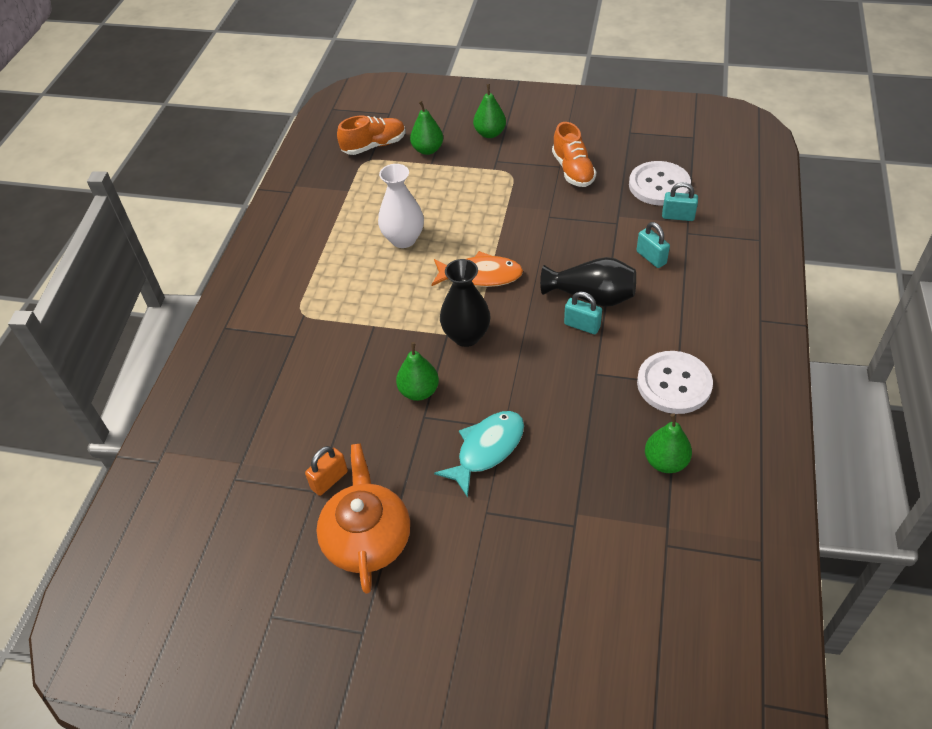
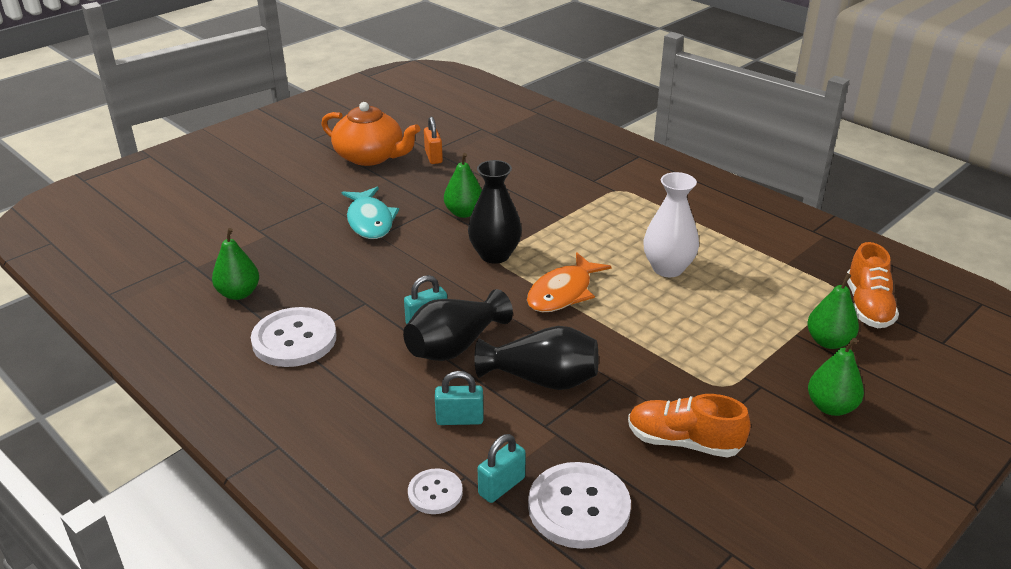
camera: 120 degrees right, 15 degrees down
(580, 242) = (542, 379): none -> black vase
(711, 237) = (435, 493): none -> white button

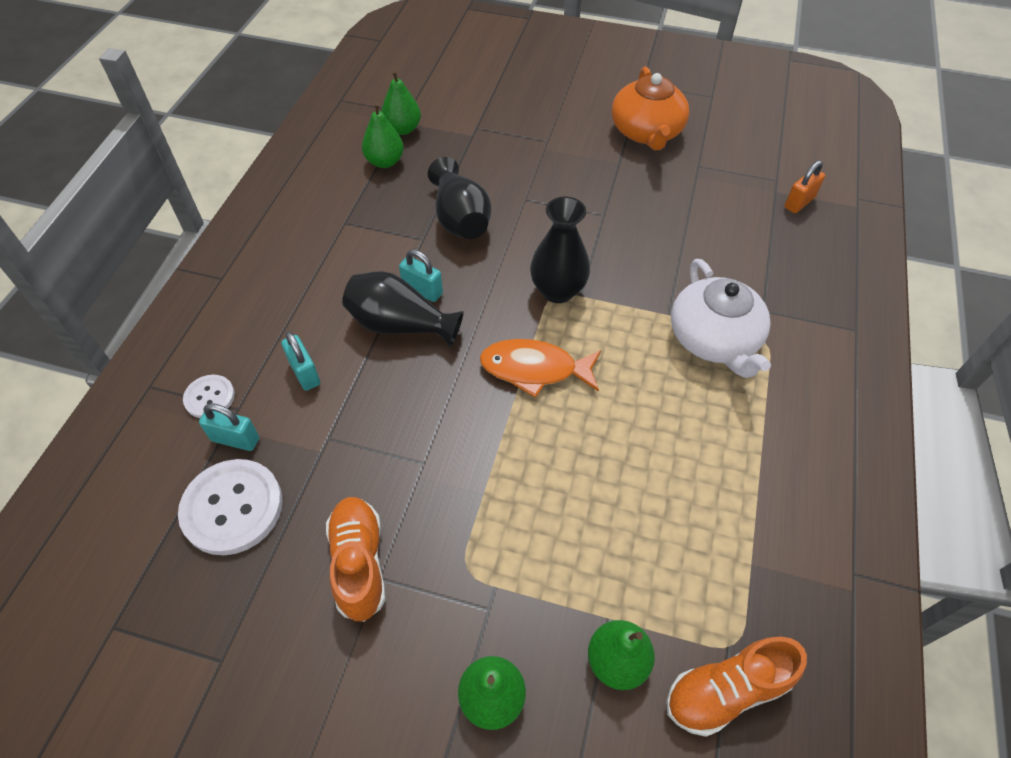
camera: 60 degrees right, 20 degrees up
(294, 339) = (348, 222): white button -> none
(370, 221) = (543, 183): turquoise fish -> none
(433, 157) = (687, 172): orange padlock -> orange padlock (799, 202)
(464, 213) = (609, 237): green pear -> green pear (402, 129)
(542, 379) = (390, 409): black vase -> black vase (460, 219)
(602, 208) = (714, 339): none -> white teapot
(668, 268) = (644, 443): white vase -> none

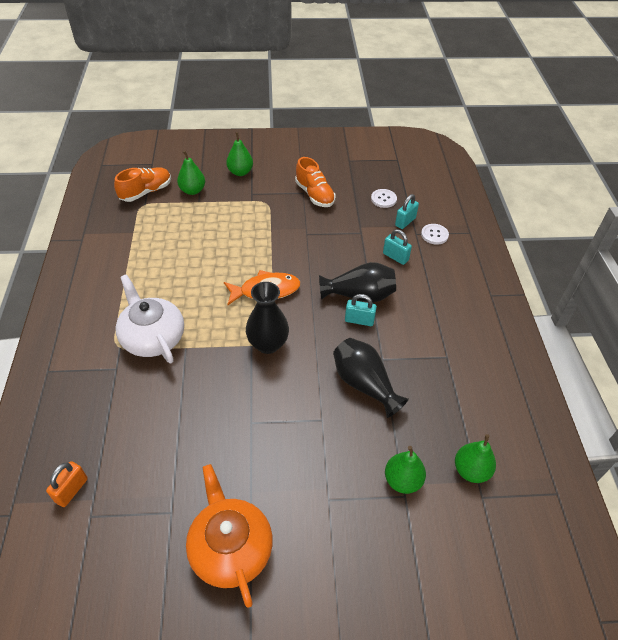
camera: 160 degrees right, 5 degrees down
(232, 508) = (383, 199): white button -> white button, size x0.55
(235, 439) = (405, 222): turquoise padlock -> turquoise padlock turned 45 degrees counterclockwise
(385, 162) = (459, 424): green pear -> green pear (402, 480)

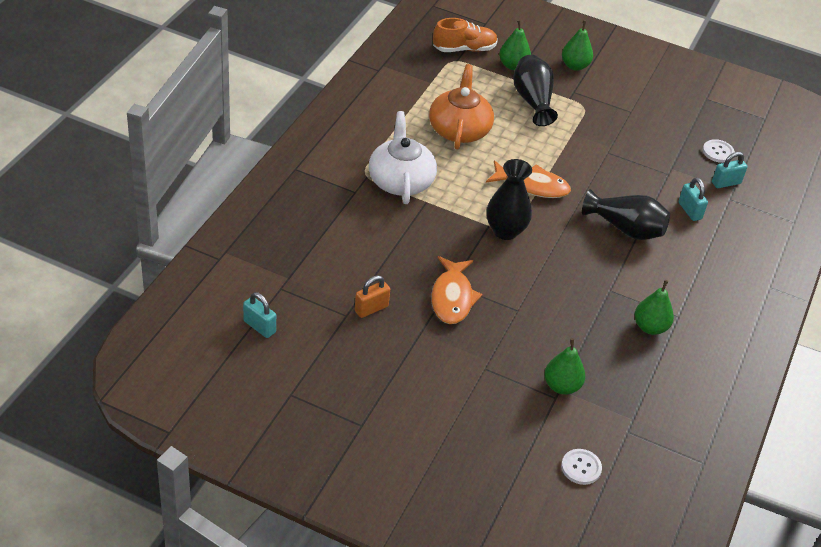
camera: 25 degrees right, 5 degrees down
(71, 490) = (274, 264): orange padlock -> orange padlock (371, 309)
(230, 547) = (381, 360): orange teapot -> orange teapot (459, 129)
(259, 437) = (452, 297): none -> orange fish
(314, 195) = (642, 118): orange shoe -> none
(359, 320) = (609, 249): turquoise padlock -> turquoise padlock (259, 327)
(364, 384) = (577, 302): black vase -> black vase (533, 101)
(434, 235) = (750, 208): white button -> white button (581, 467)
(471, 470) = (632, 409): green pear -> green pear (650, 327)

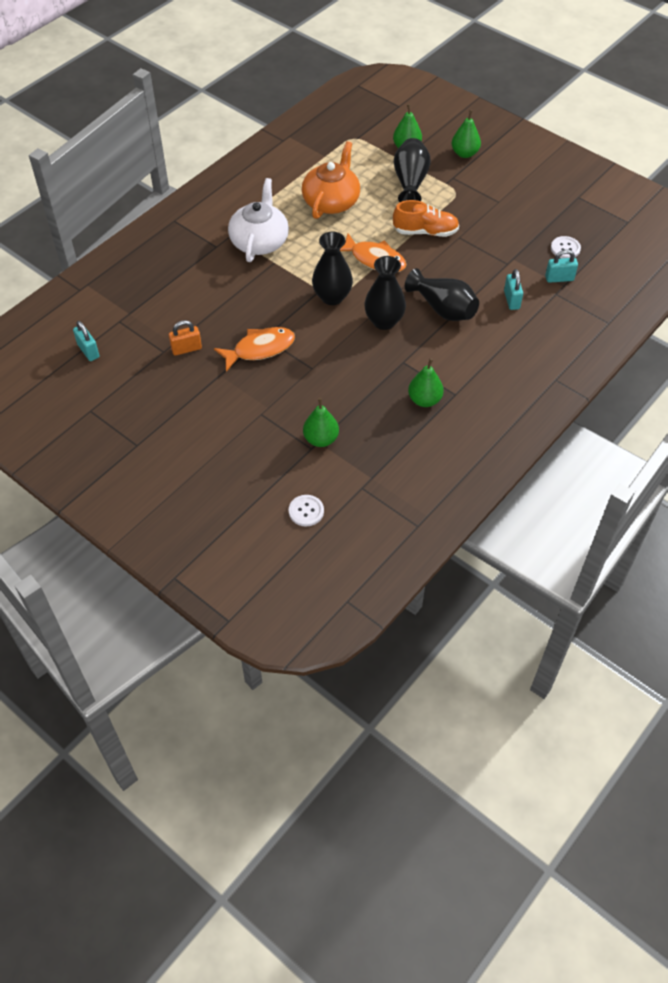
camera: 20 degrees right, 10 degrees up
(452, 297) = (260, 349): orange fish -> orange fish turned 135 degrees counterclockwise
(464, 49) = (368, 128): orange shoe -> orange shoe (425, 232)
(571, 250) = (384, 321): none -> black vase

